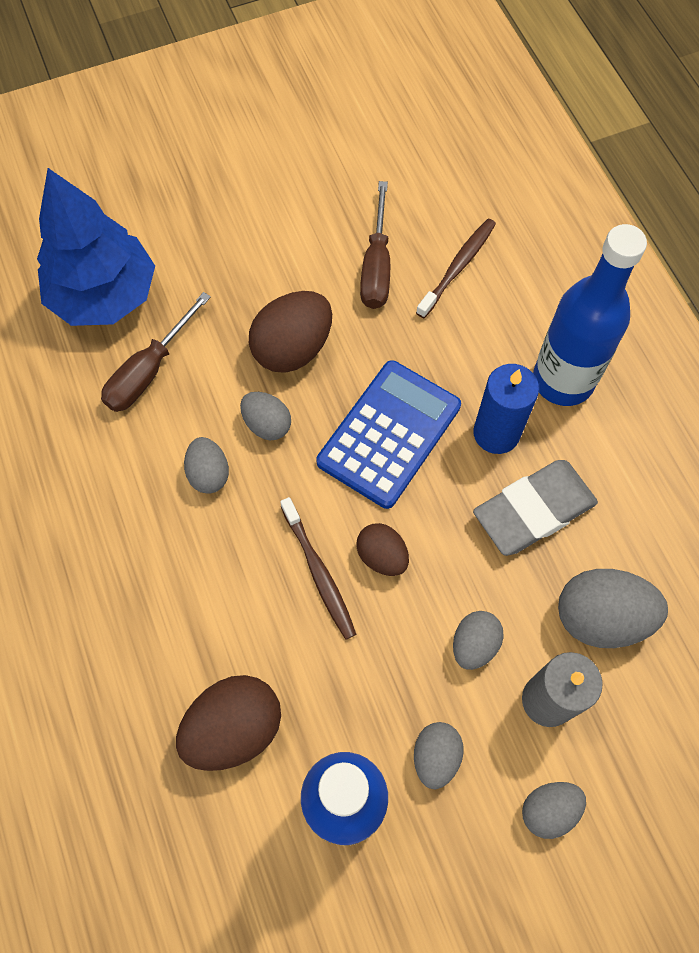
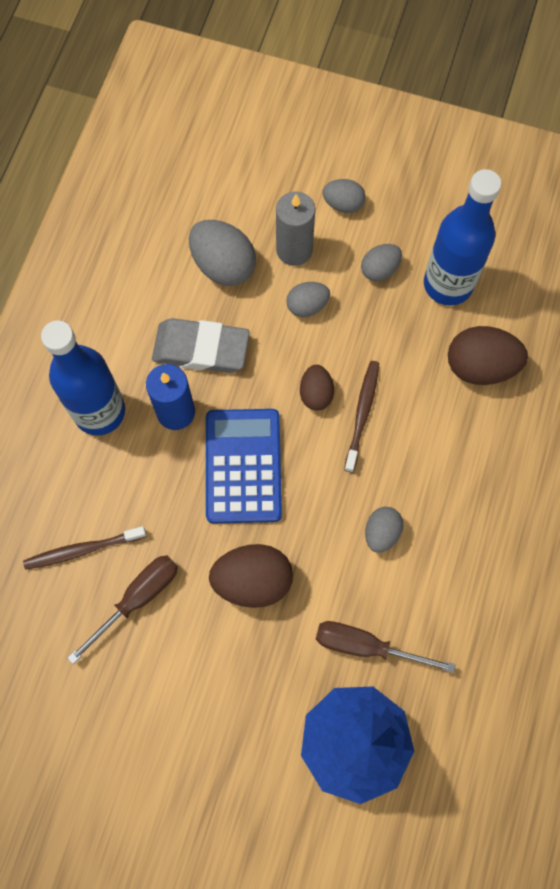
camera: 140 degrees left, 5 degrees up
(149, 371) = (366, 646): brown screwdriver -> brown screwdriver turned 150 degrees counterclockwise
(267, 424) = (316, 537): grey egg -> none
(389, 434) = (243, 466): blue calculator -> blue calculator turned 105 degrees clockwise

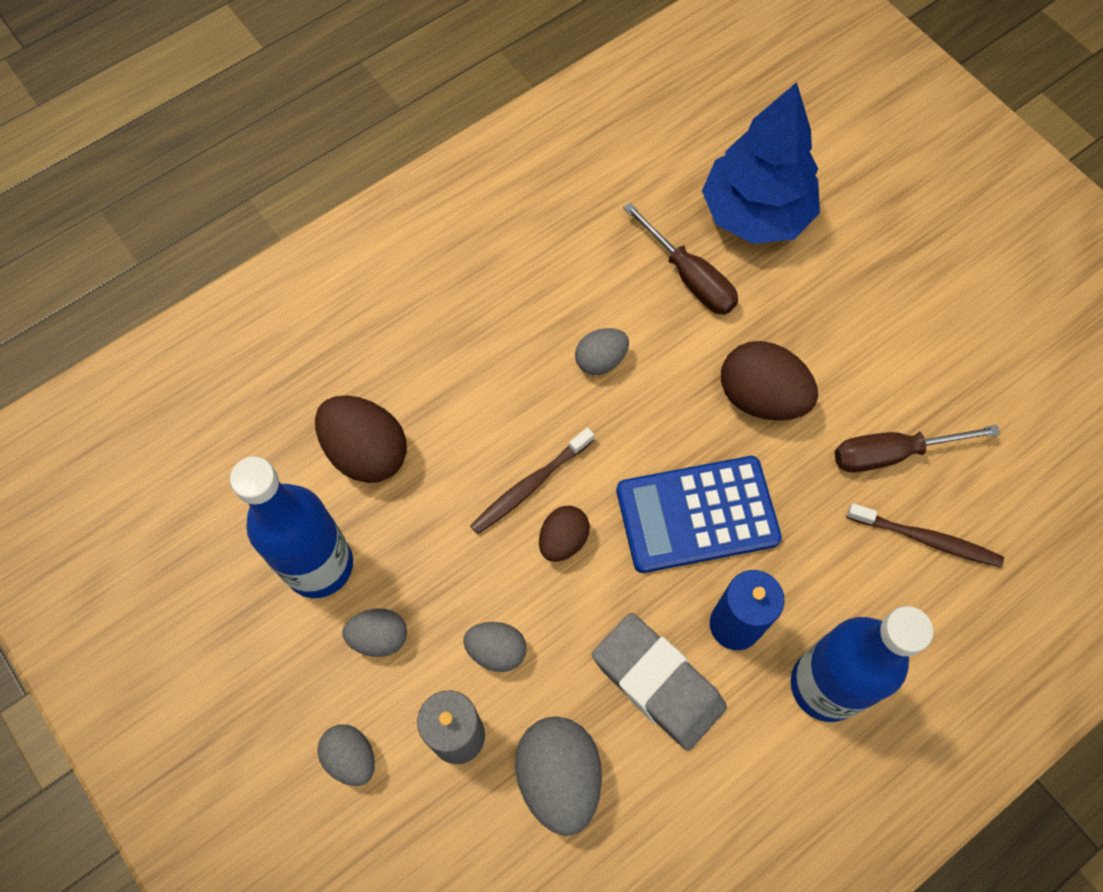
camera: 145 degrees left, 5 degrees down
(243, 466) = (697, 515): blue calculator -> blue calculator turned 45 degrees clockwise

